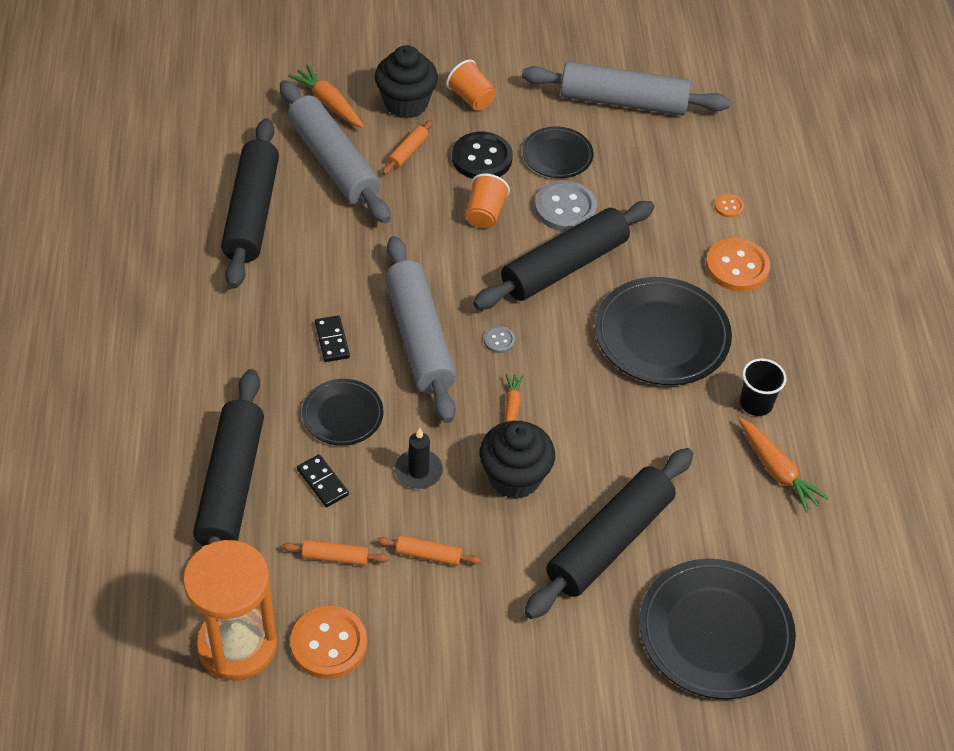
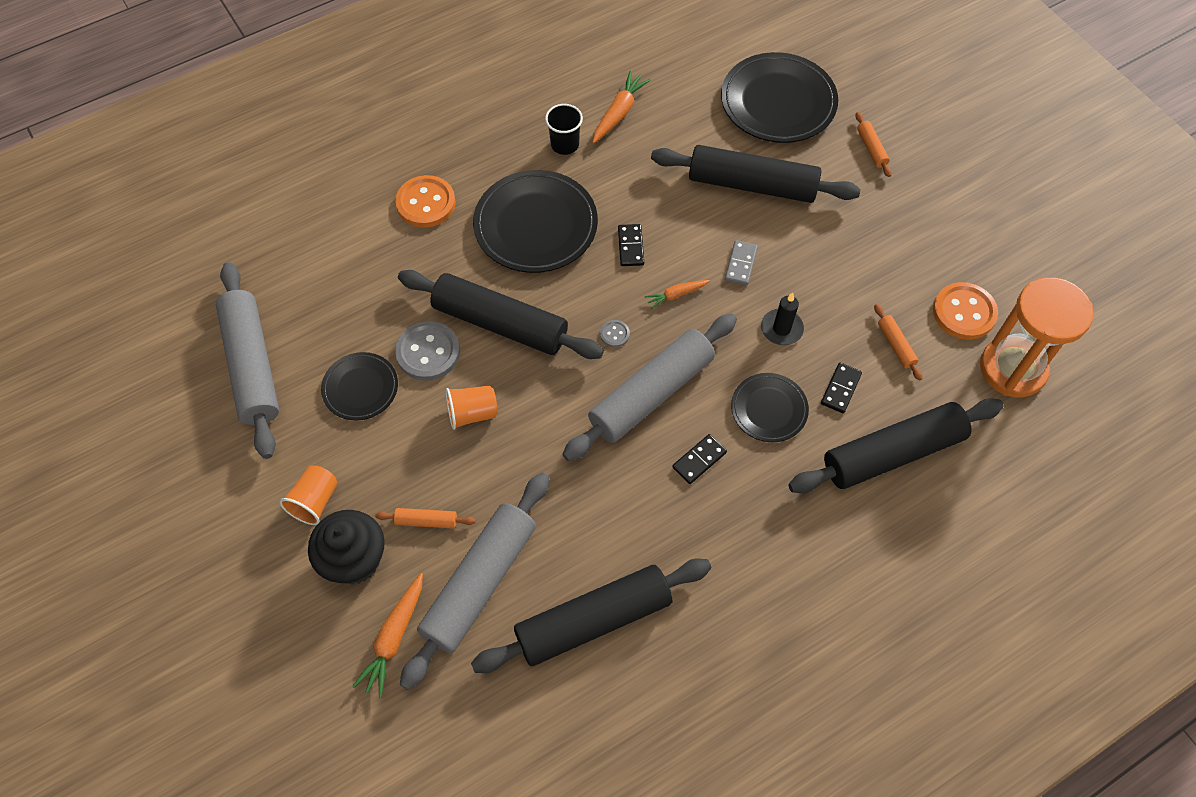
camera: 115 degrees left, 10 degrees up
(428, 555) = (847, 287): orange rolling pin -> orange rolling pin (871, 148)
(482, 158) = (399, 450): black button -> none
(514, 477) = (740, 264): black cupcake -> grey domino
(591, 398) = (631, 246): none -> black domino
(728, 206) = (355, 233): orange button -> none

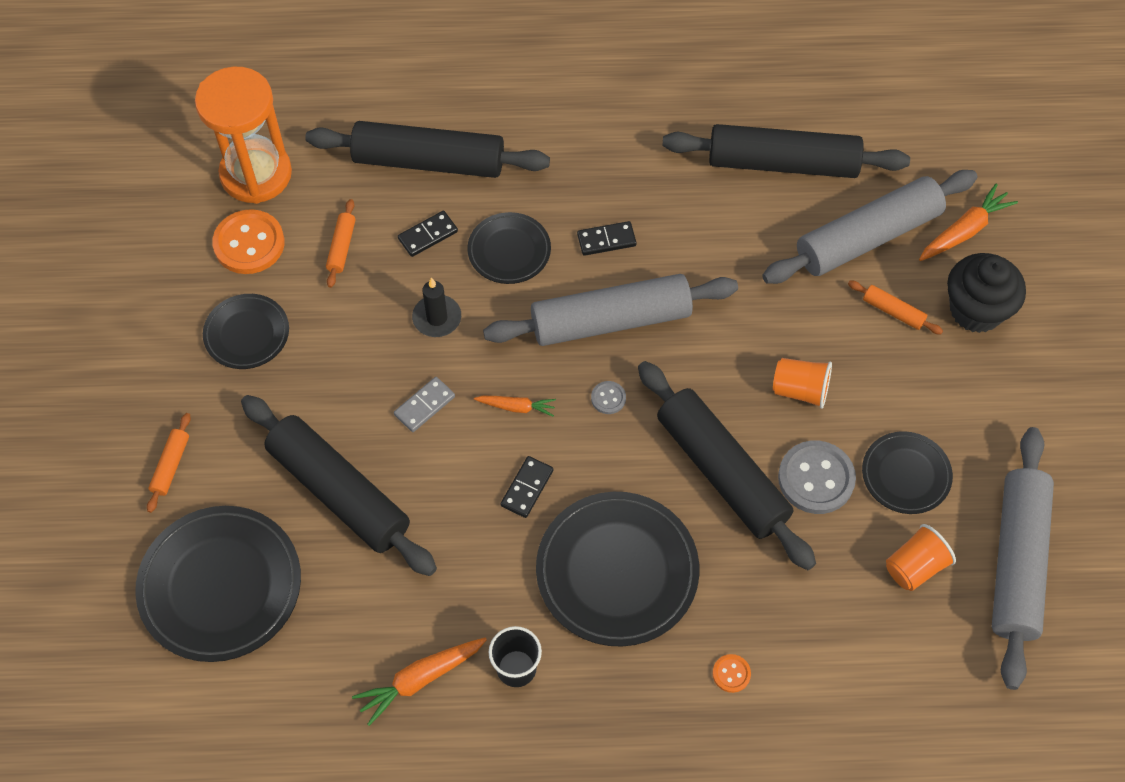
camera: 150 degrees left, 0 degrees up
(315, 501) = (996, 382): orange cup -> orange cup (915, 567)
(426, 203) = (731, 674): orange button -> orange button, size x0.47
(903, 249) = (247, 334): none -> black plate

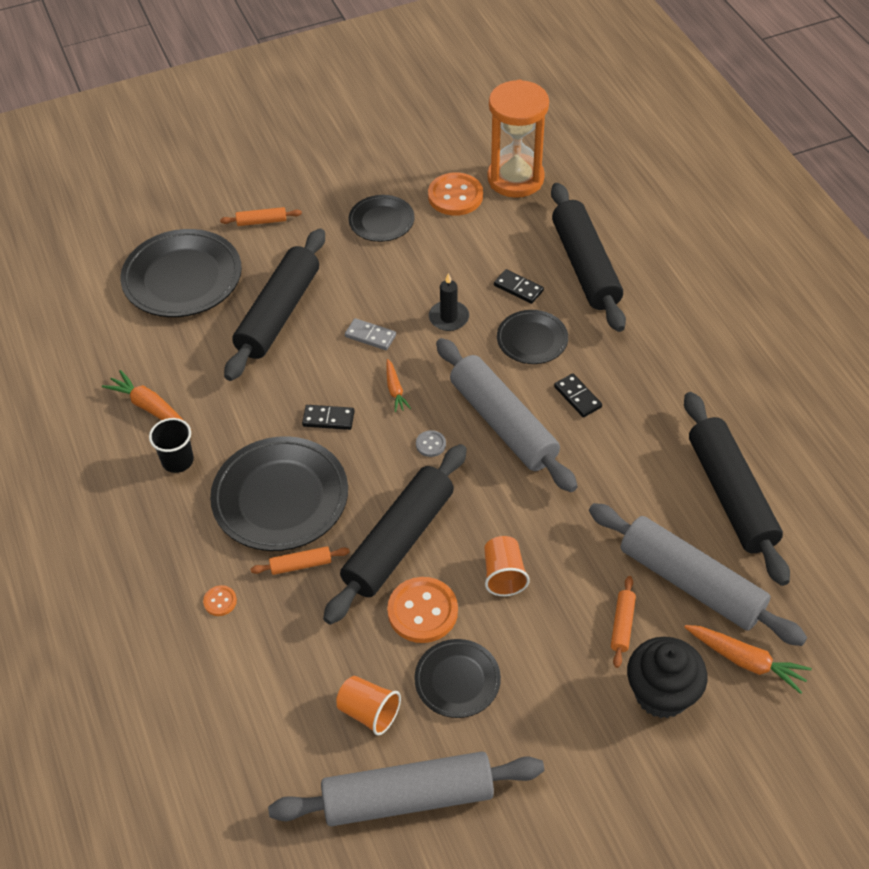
camera: 70 degrees right, 10 degrees down
(342, 247) = (480, 245): orange rolling pin -> orange rolling pin (301, 565)
(816, 478) = (422, 611): grey button -> orange button

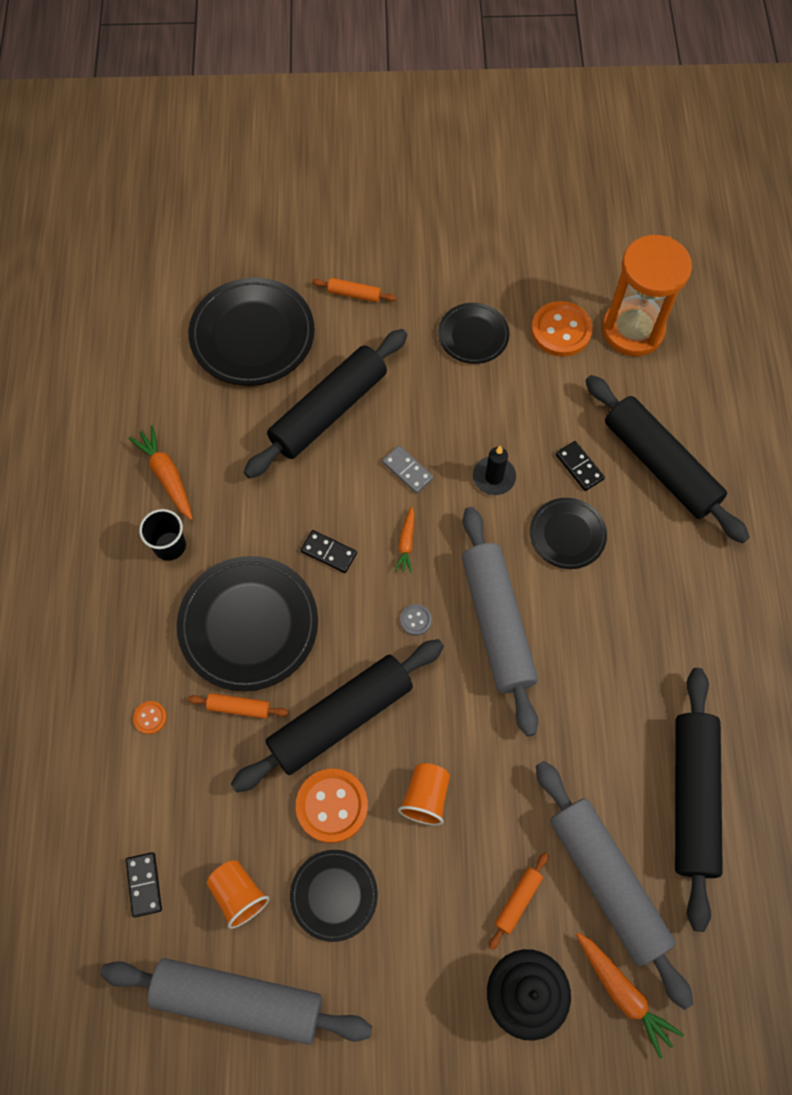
camera: 20 degrees right, 15 degrees up
(577, 397) = (585, 620): black domino -> black domino (144, 884)
(585, 266) = (660, 465): black rolling pin -> black rolling pin turned 45 degrees counterclockwise

